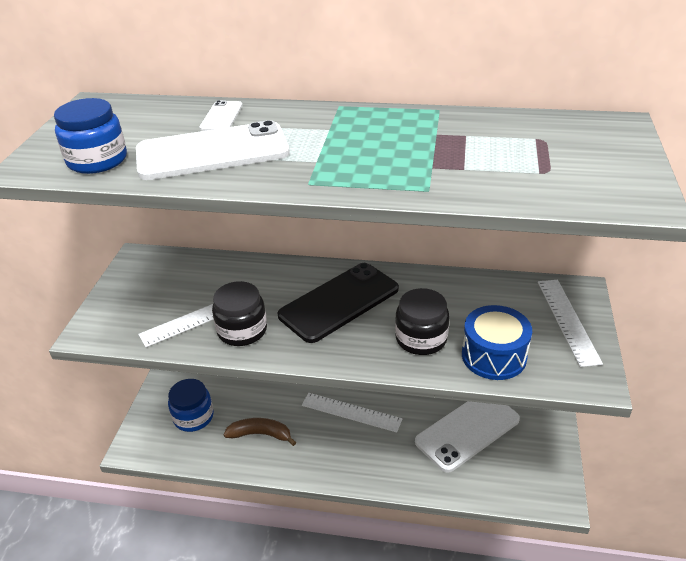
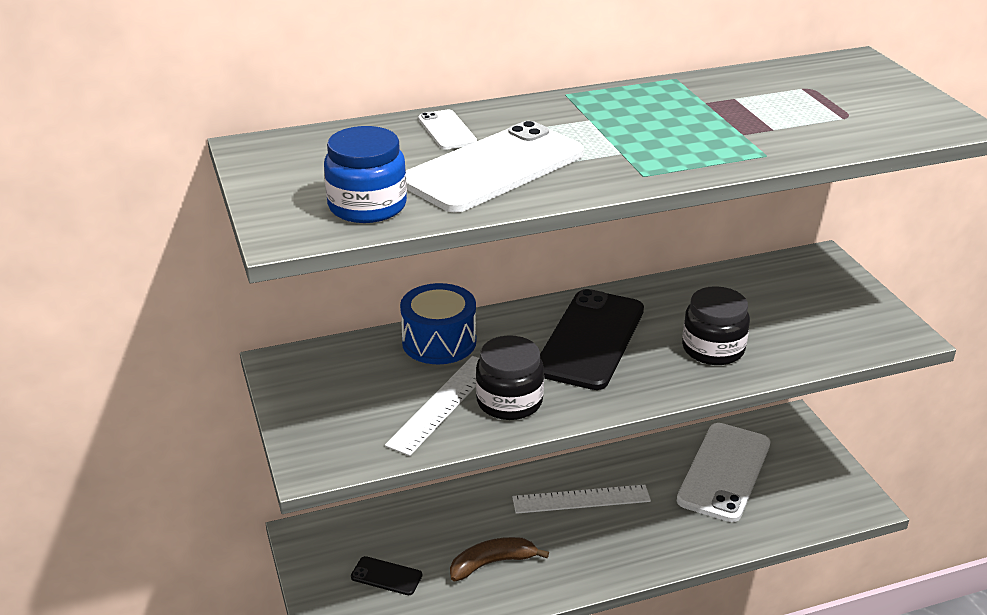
camera: 30 degrees left, 5 degrees down
(193, 417) = (386, 576): blue jar -> black phone
(493, 356) = (798, 343): blue drum -> blue drum (439, 342)
(567, 320) = (835, 289): white ruler -> none

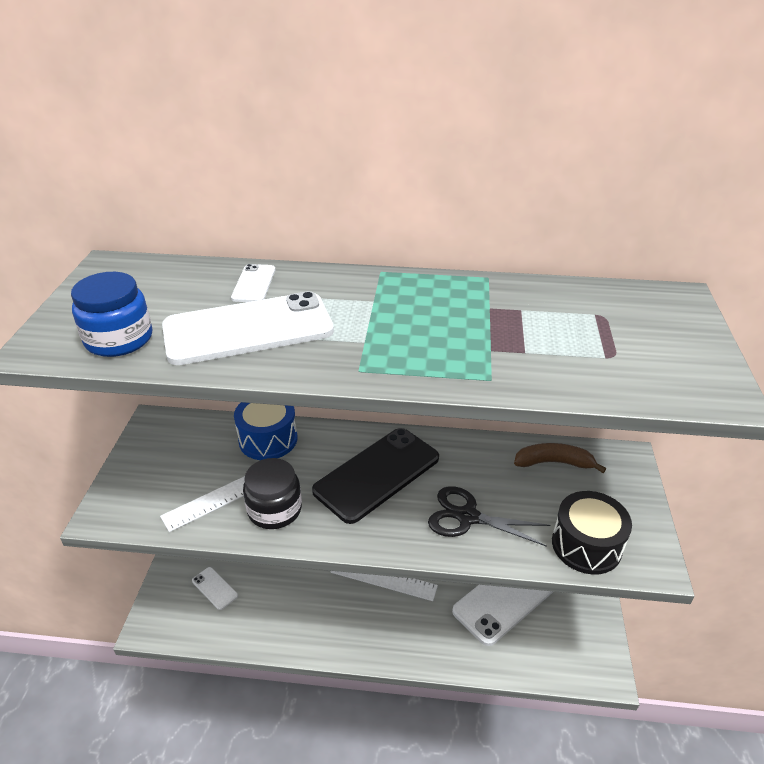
camera: 25 degrees right, 5 degrees up
(386, 576) = (214, 588): black phone -> white phone
(492, 563) = (288, 607): brown banana -> brown banana (554, 463)
(713, 349) = (467, 517): black jar -> black scissors
(839, 338) = (586, 545): none -> black drum

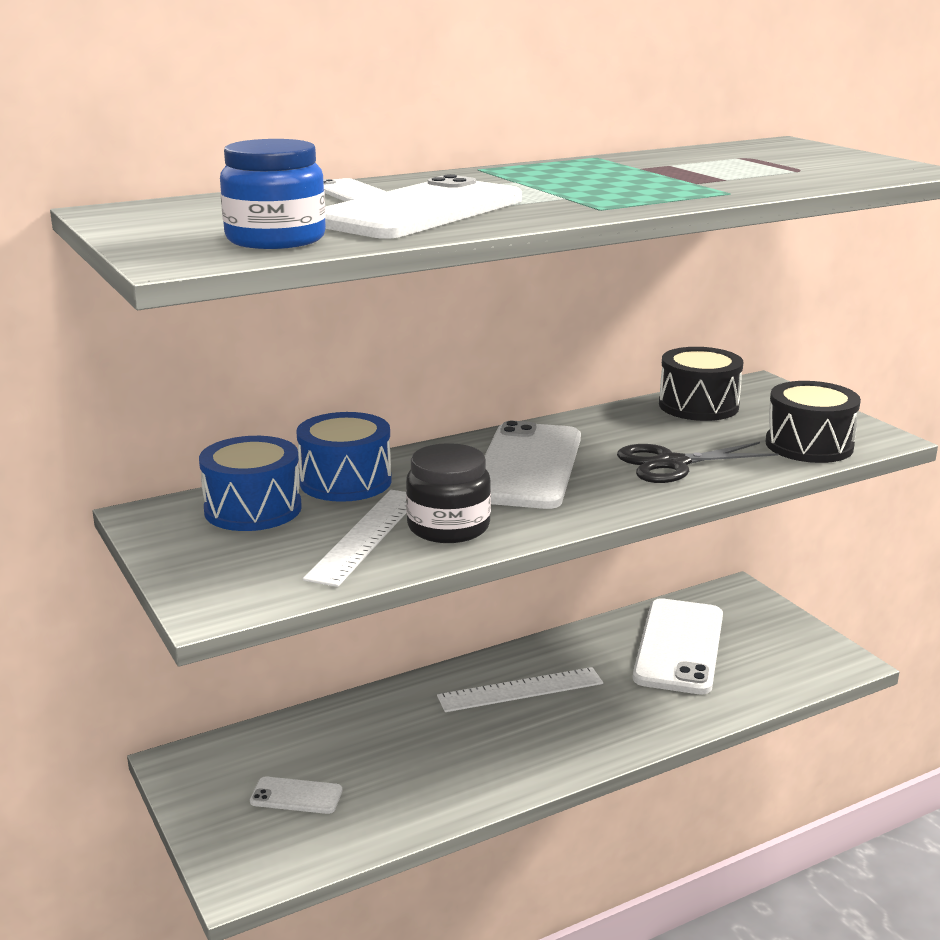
camera: 35 degrees left, 15 degrees down
(201, 441) = (253, 509): none -> blue drum
(377, 474) = (527, 466): black phone -> white phone
(554, 463) = (698, 406): brown banana -> black drum

